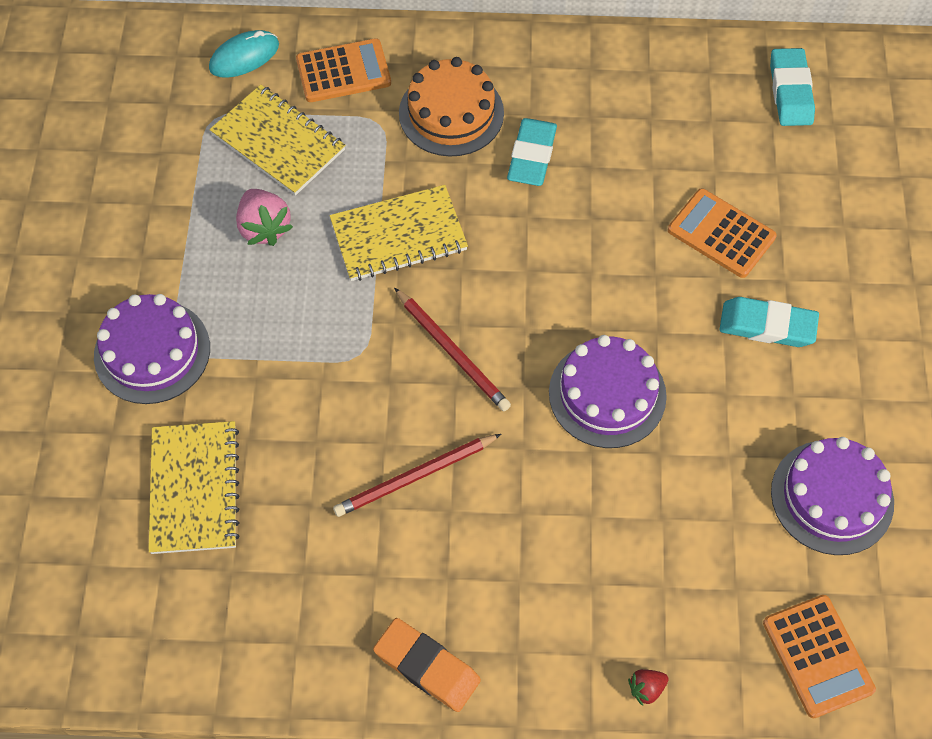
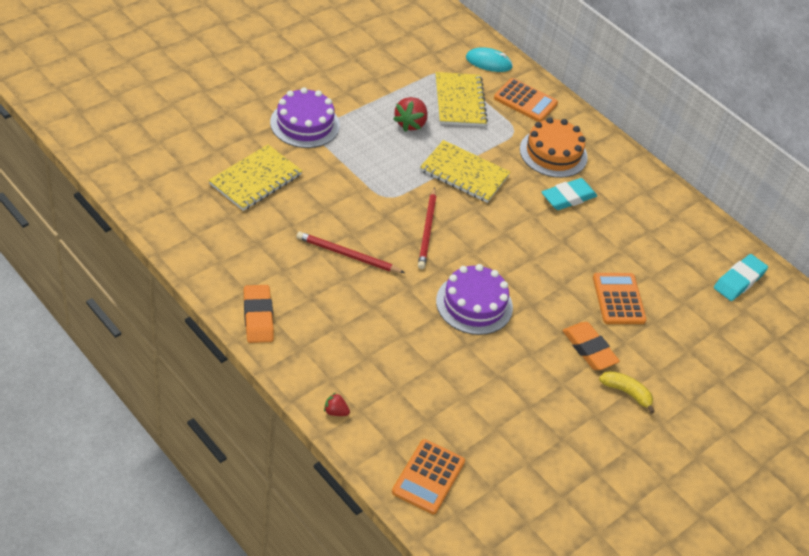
camera: 40 degrees right, 15 degrees down
(264, 228) = (410, 123): pink strawberry -> red strawberry
(767, 326) = (589, 349): turquoise eraser -> orange eraser
(832, 497) = (524, 433): purple cake -> none
(855, 340) = (626, 393): none -> yellow banana

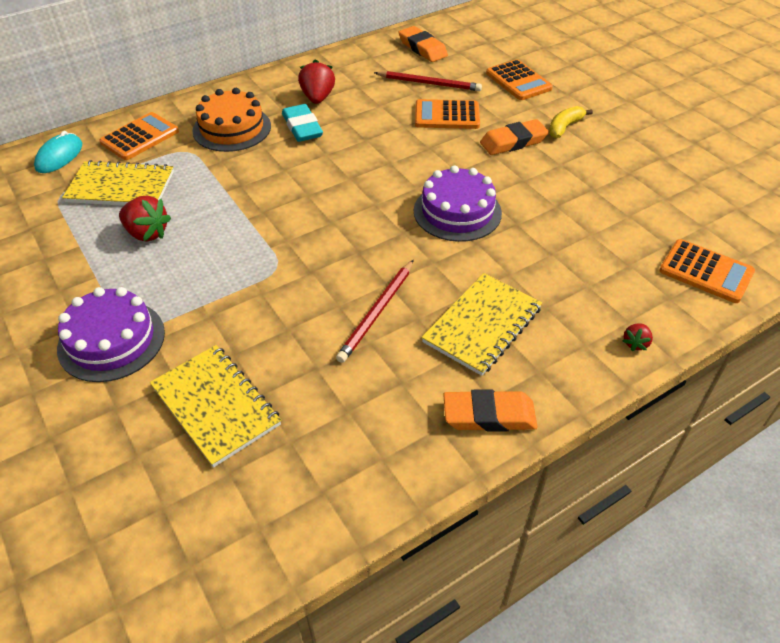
camera: 75 degrees left, 0 degrees up
(427, 230) = (339, 236): red pencil -> red pencil (429, 83)
(464, 173) = (249, 197): yellow notebook -> yellow notebook (482, 325)
(618, 204) = (317, 98): none -> red strawberry
(702, 360) = (518, 81): none -> orange calculator
(739, 280) = (422, 48): turquoise eraser -> orange eraser

